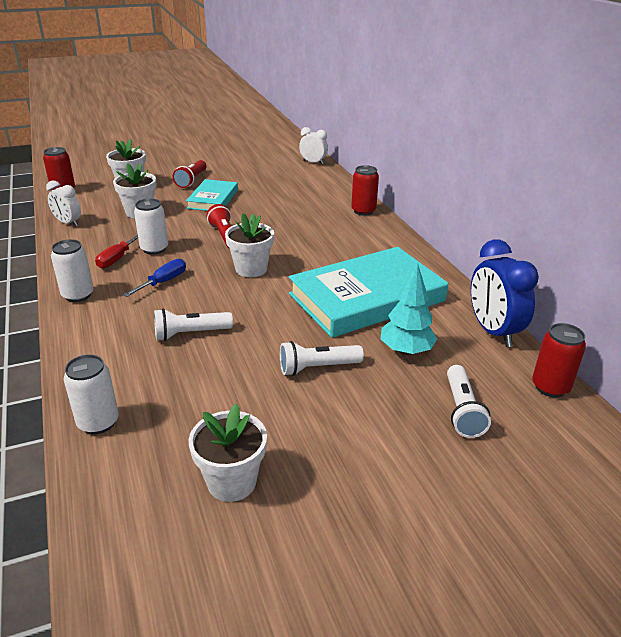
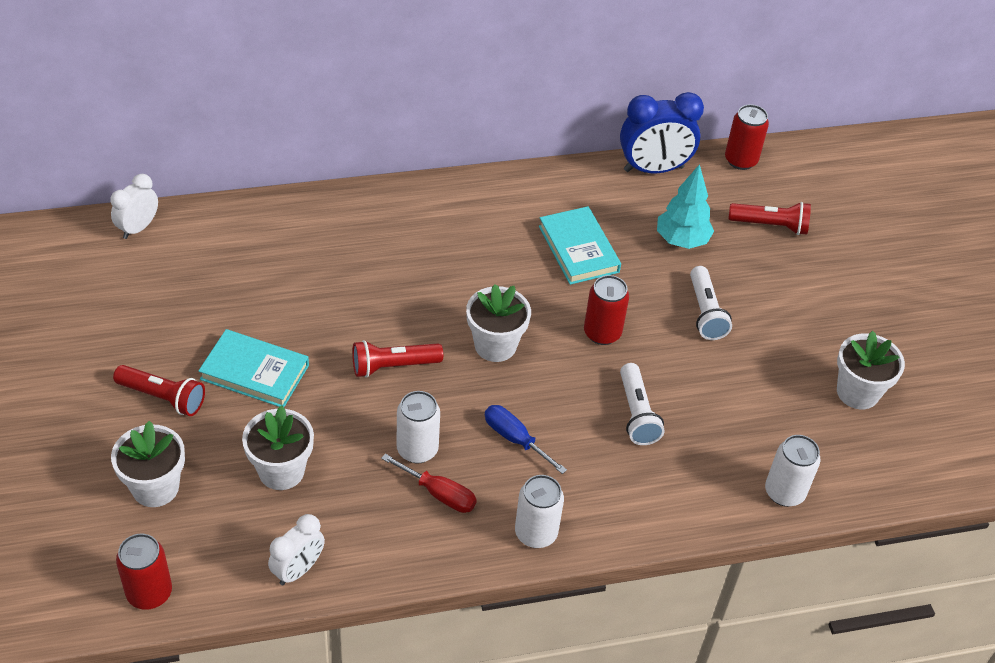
camera: 85 degrees left, 15 degrees up
(363, 211) = (348, 205): red can -> red can (602, 333)
(366, 297) = (578, 249): turquoise book -> turquoise book, size x0.54
(462, 410) = (770, 225): white flashlight -> red flashlight

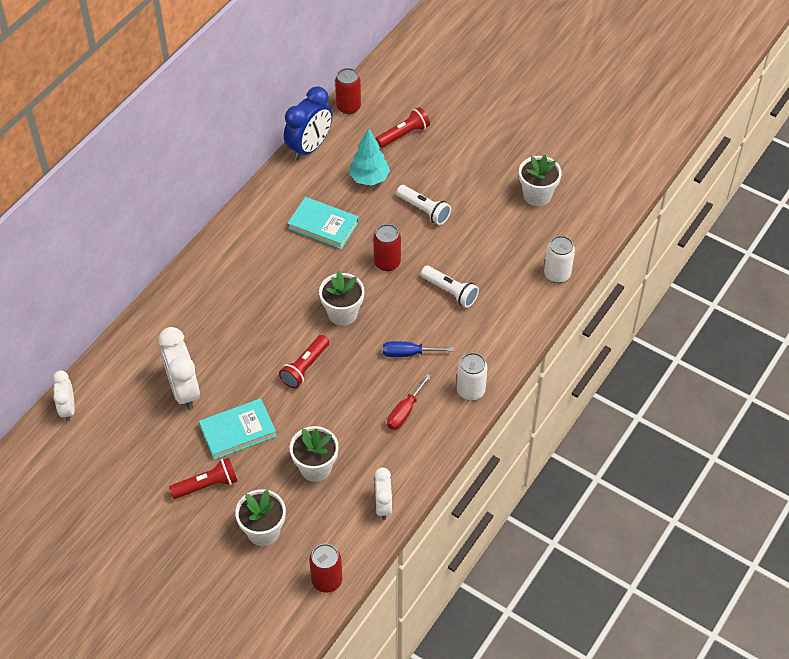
camera: 40 degrees left, 5 degrees up
(255, 294) = (184, 390): none -> white clock
(417, 450) = (368, 399): white can -> none
(439, 494) = (404, 411): red screwdriver -> red screwdriver turned 135 degrees clockwise

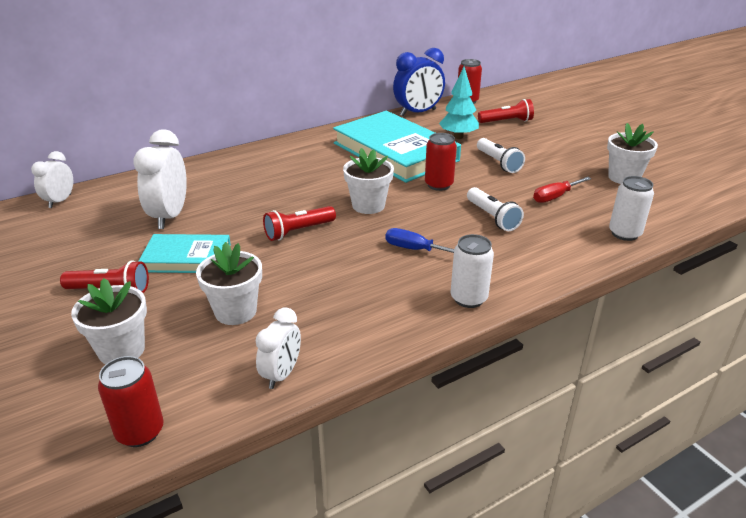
camera: 25 degrees right, 20 degrees down
(323, 225) = (395, 152): turquoise book -> turquoise book, size x1.86
(404, 411) = (377, 294): red screwdriver -> red screwdriver (555, 197)

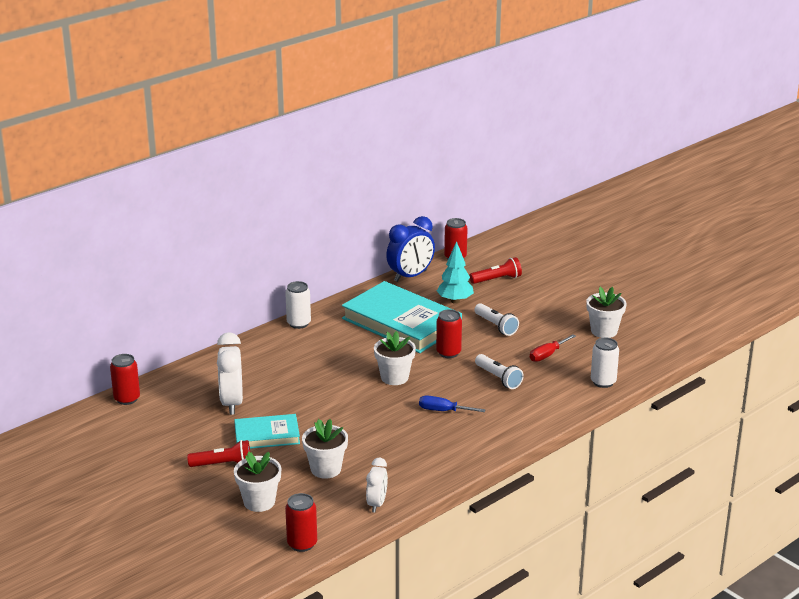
camera: 10 degrees left, 5 degrees down
(60, 201) = (127, 399): white clock -> red can
(298, 231) = (345, 405): red flashlight -> none
(468, 298) = (491, 443): white can -> white can (298, 323)

